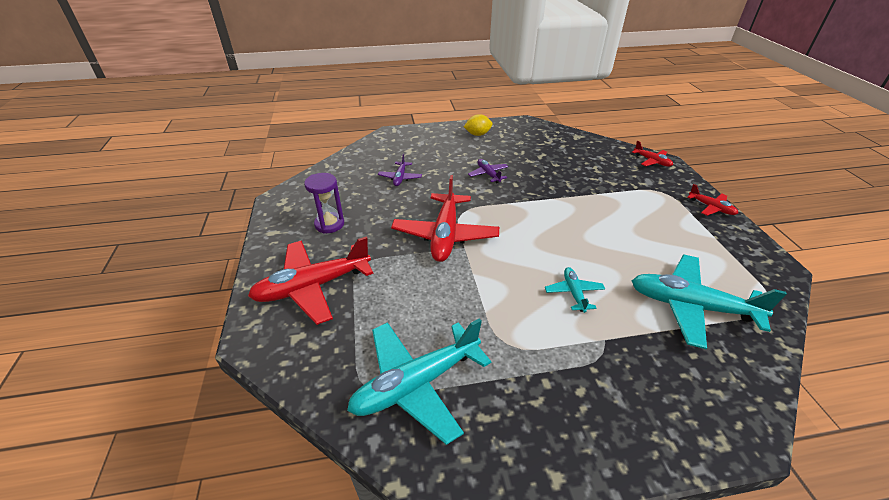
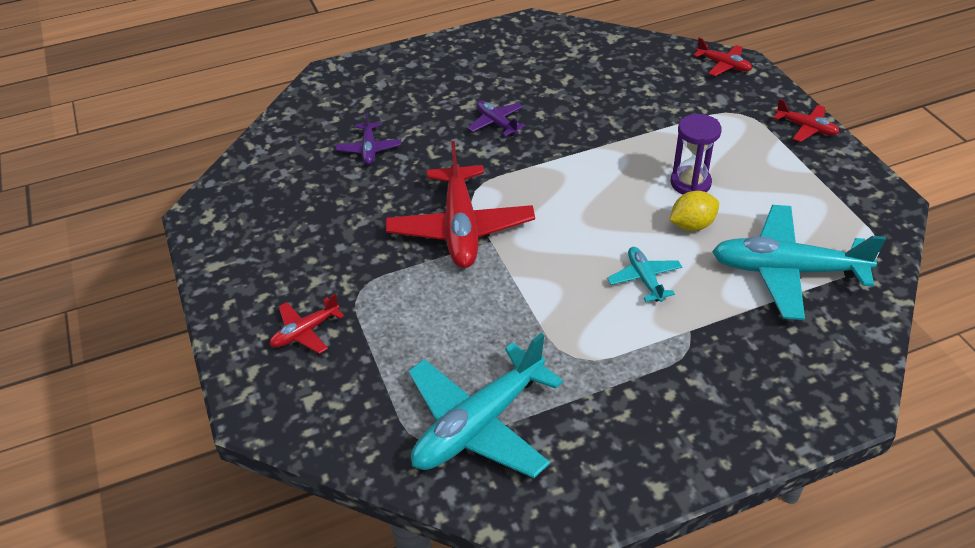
camera: 10 degrees left, 5 degrees up
(313, 287) = (305, 332): red plane -> red plane, size x0.49
(329, 224) = (292, 239): purple hourglass -> purple hourglass (690, 183)
(477, 134) = (464, 56): yellow lemon -> yellow lemon (692, 225)

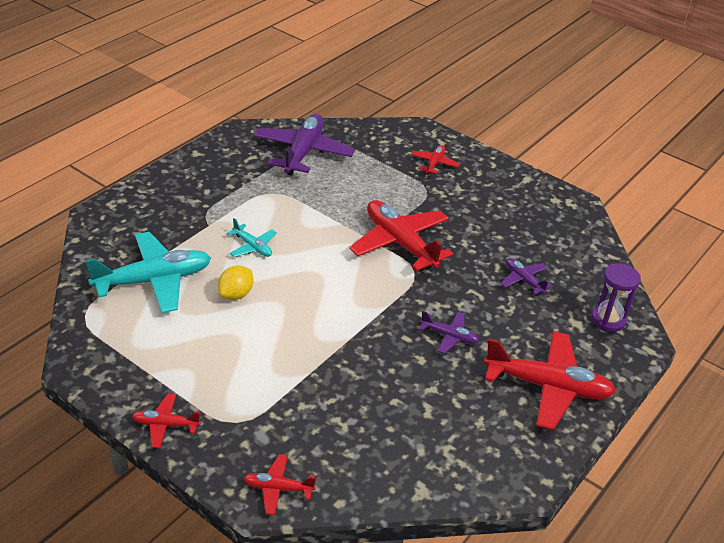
camera: 145 degrees right, 5 degrees down
(450, 66) = (548, 387): none -> red plane
(479, 424) = (303, 152): turquoise plane -> purple plane
(690, 183) = (252, 330): purple hourglass -> purple hourglass (608, 320)

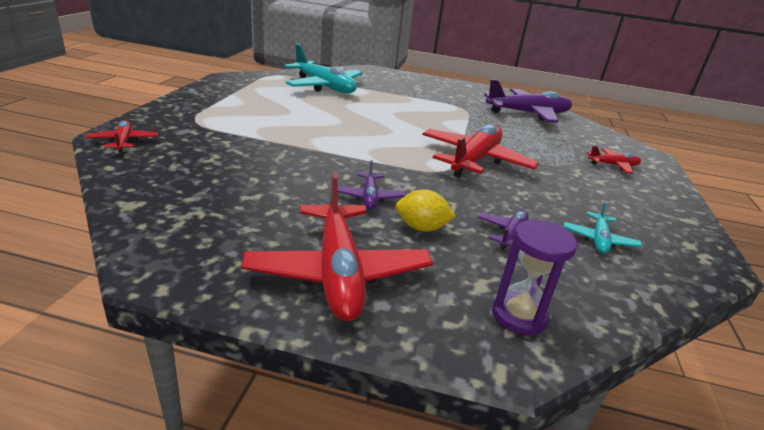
camera: 65 degrees right, 10 degrees down
(165, 425) = (182, 102): red plane -> none
(236, 294) = (335, 108): yellow lemon -> yellow lemon (421, 228)
(252, 247) = (394, 108): turquoise plane -> turquoise plane (599, 240)

